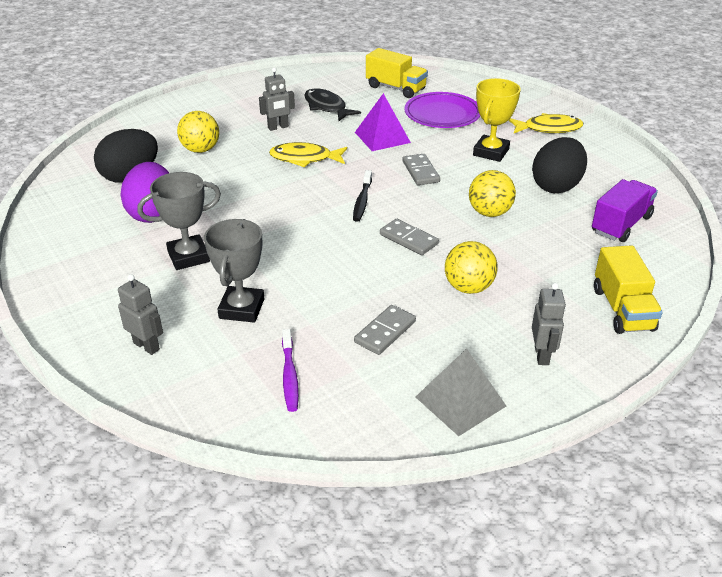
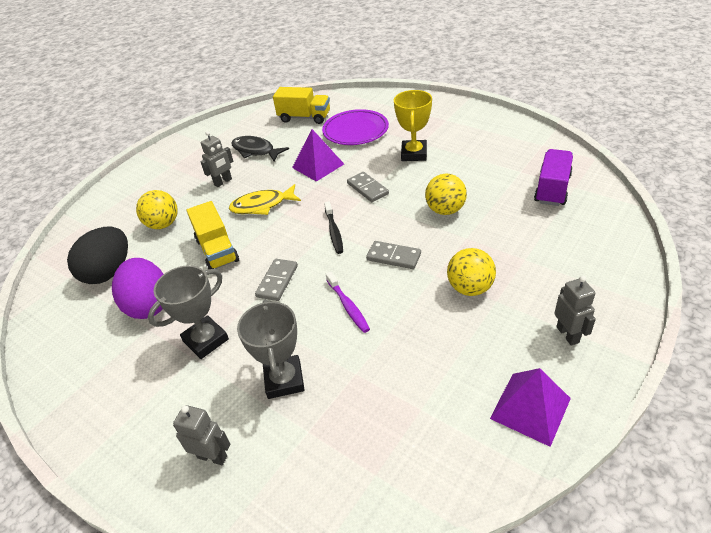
camera: 15 degrees left, 5 degrees up
(289, 376) = (367, 439): purple toothbrush -> purple toothbrush (348, 306)
(385, 332) = (426, 358): grey domino -> grey domino (277, 281)
(460, 401) = (530, 408): grey pyramid -> purple pyramid
(548, 128) = (446, 120): yellow fish -> none
(556, 186) = (483, 169): black egg -> none
(622, 309) = (601, 267): yellow truck -> yellow truck (217, 250)

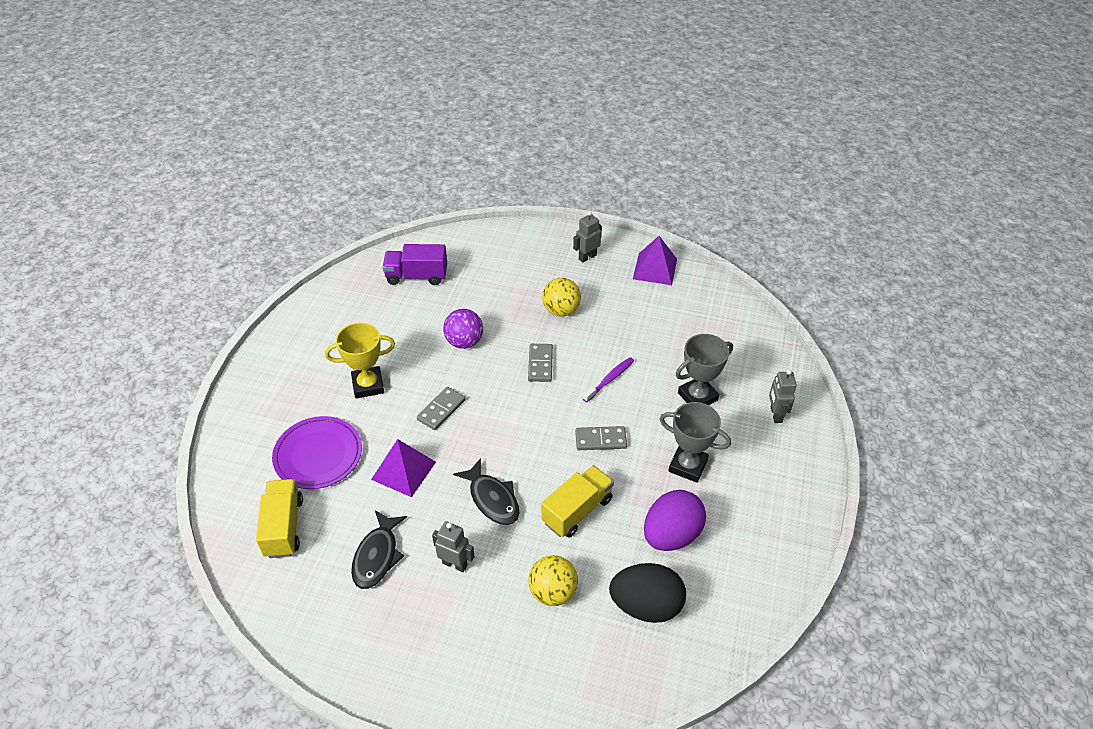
camera: 115 degrees left, 5 degrees up
(262, 205) = (492, 499): yellow fish -> black fish
(334, 232) = (519, 418): black toothbrush -> none
(445, 210) = (464, 342): yellow ball -> purple ball

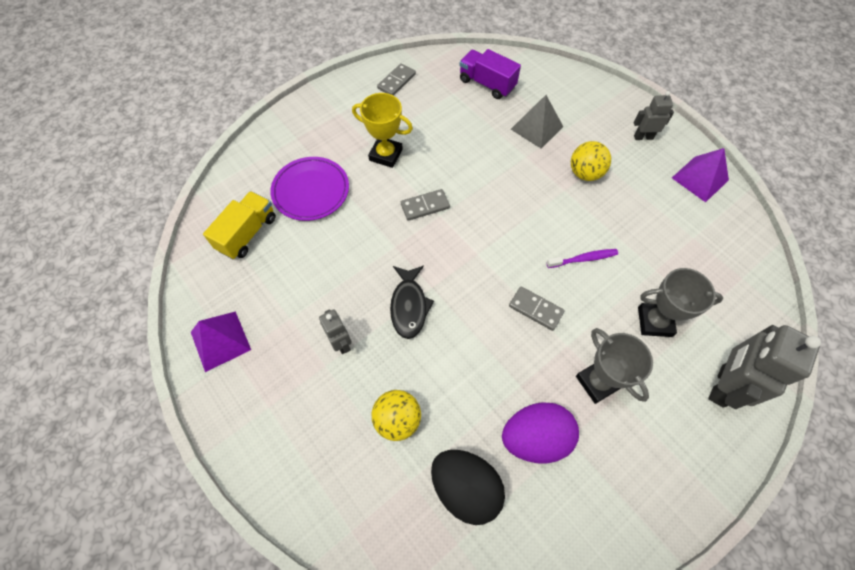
camera: 35 degrees right, 15 degrees up
(377, 556) = (292, 298): black fish -> none
(403, 470) = (361, 240): purple pyramid -> purple pyramid (220, 340)
(464, 342) = (484, 158): purple ball -> none
(491, 293) = (536, 128): none -> grey pyramid
(540, 364) = (533, 211): grey domino -> grey domino (396, 81)
(577, 511) = (469, 361): yellow truck -> none
(775, 414) = (721, 385): grey robot -> grey robot, size x1.81

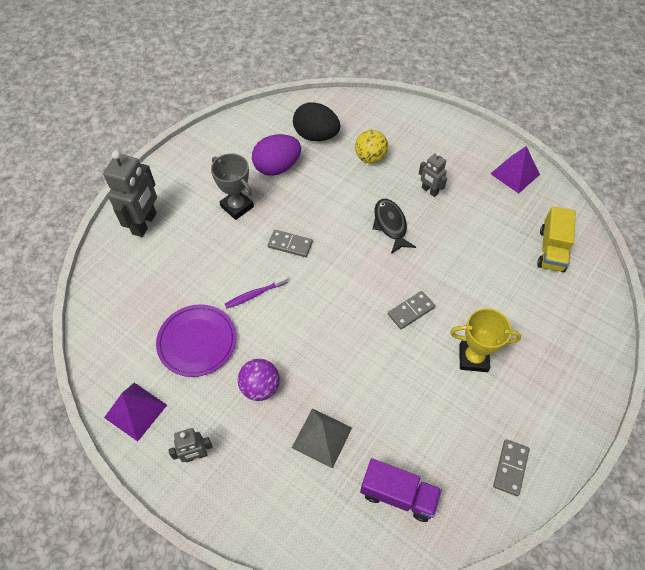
camera: 165 degrees right, 5 degrees down
(311, 191) = (523, 301): purple plate -> purple plate (197, 342)
(585, 173) = (260, 387): yellow ball -> purple ball
(654, 322) = (193, 256): grey trophy -> none

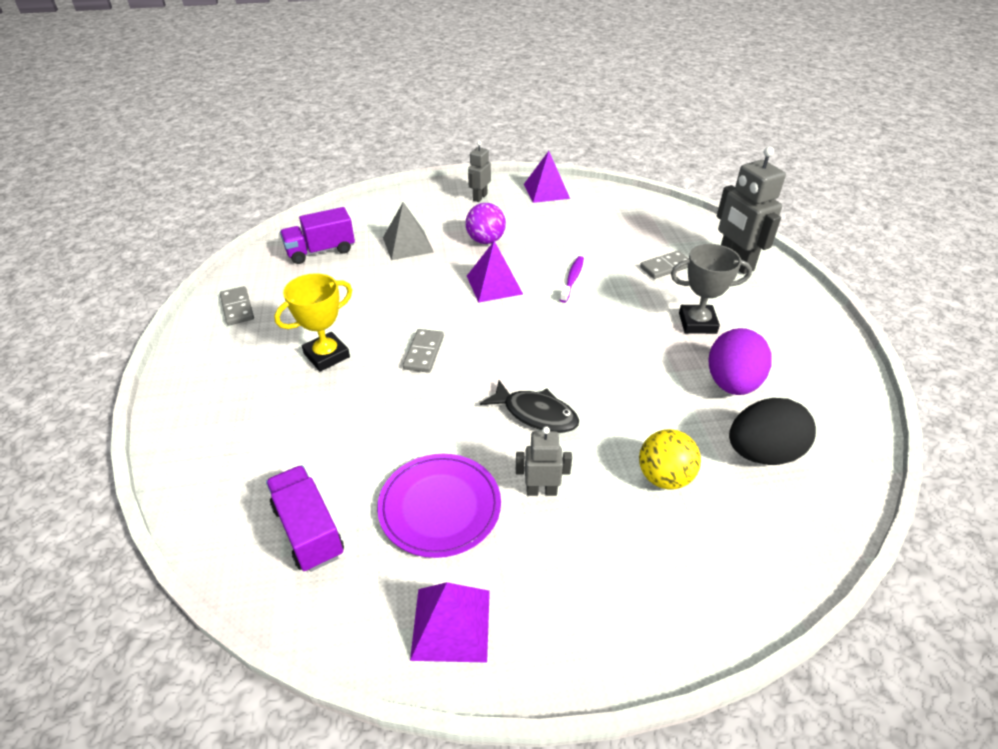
camera: 135 degrees right, 15 degrees down
(197, 342) = (566, 234): purple plate -> purple plate (440, 507)
(290, 245) = (602, 328): grey domino -> grey domino (665, 267)
(308, 333) = (494, 284): none -> purple pyramid
(551, 250) = (308, 530): yellow truck -> purple truck

